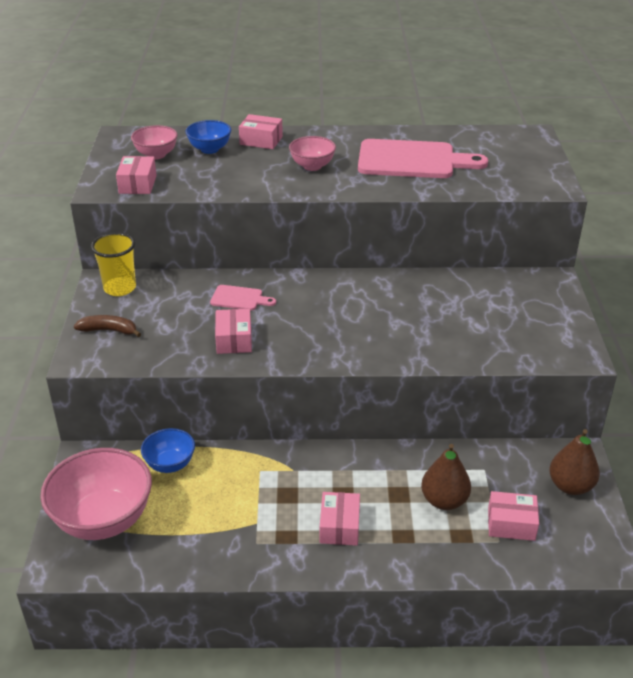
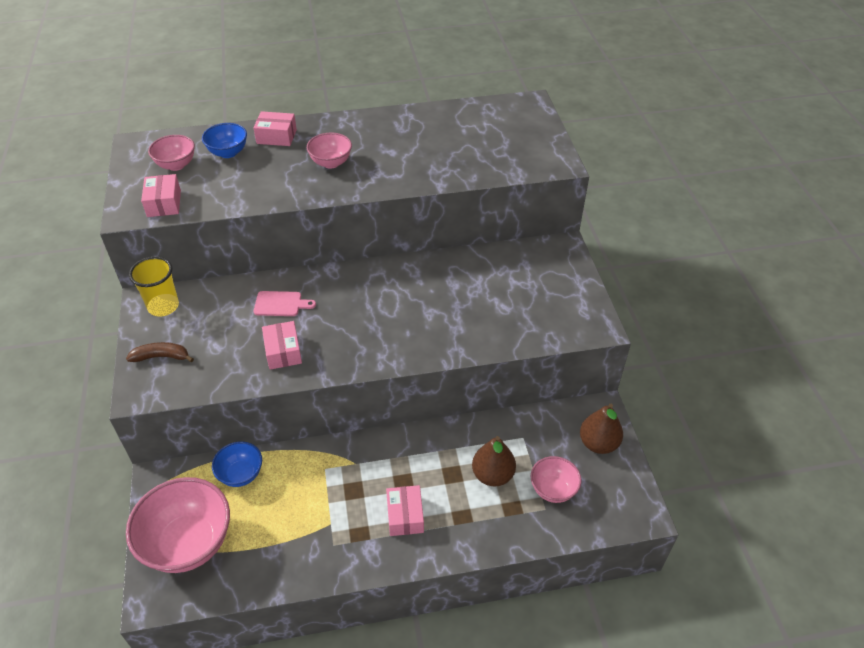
camera: 10 degrees left, 10 degrees up
(412, 160) = (424, 146): pink cutting board -> none
(511, 524) = (553, 489): pink box -> pink bowl

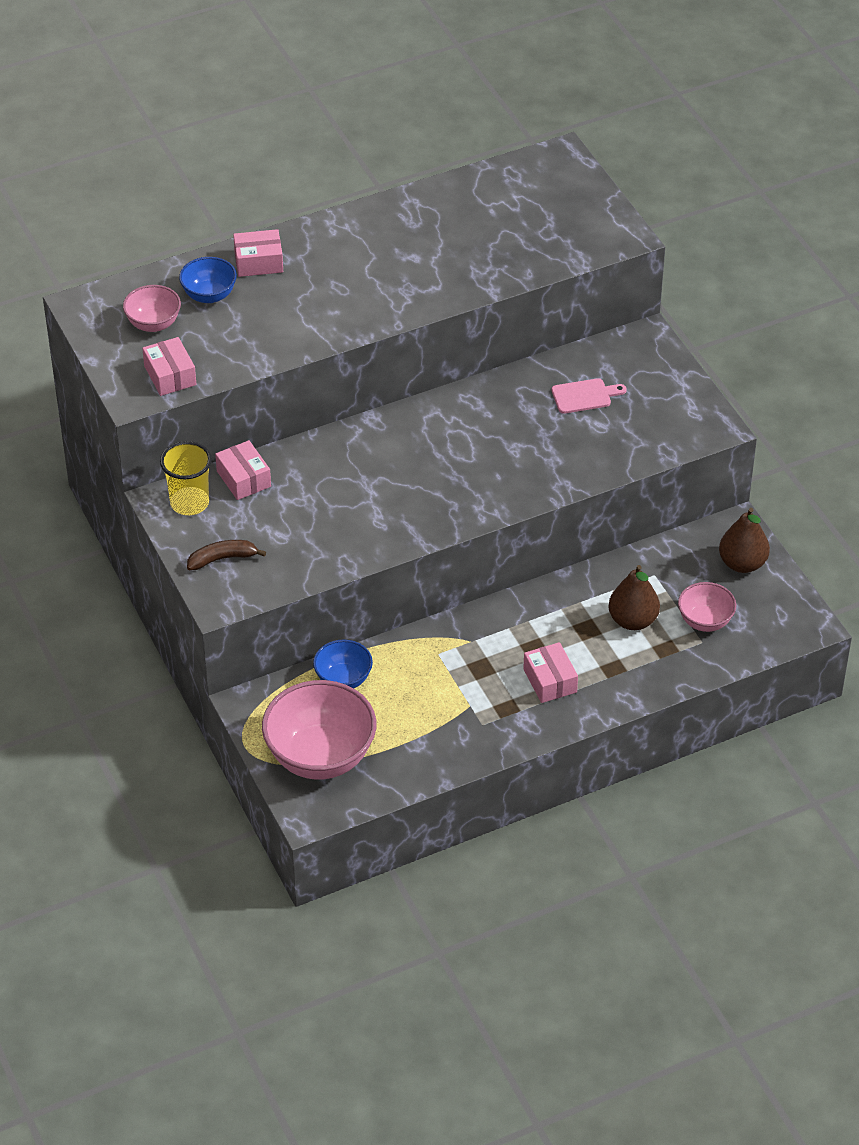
camera: 15 degrees left, 0 degrees up
(281, 304) = (332, 472): pink cutting board -> pink cutting board (584, 396)
(283, 352) = (363, 525): pink box -> pink box (243, 479)
(331, 163) = (346, 285): pink bowl -> none

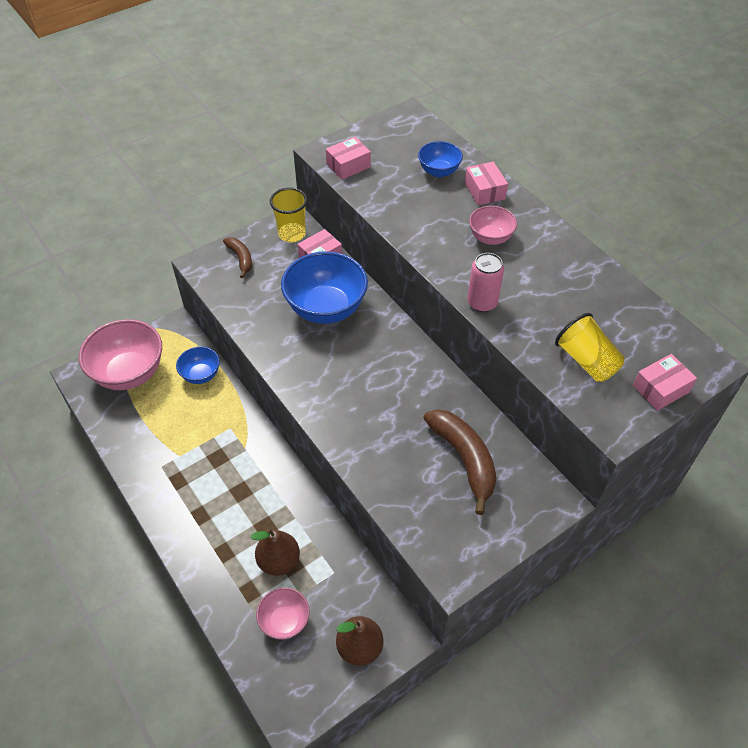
camera: 80 degrees right, 5 degrees up
(153, 324) = (400, 149): pink bowl -> pink bowl (490, 238)
(337, 483) = (326, 308): none -> blue bowl
(441, 297) = (482, 303): none -> pink can
(539, 237) = (586, 361): none -> yellow cup
(550, 681) = (207, 507): pink box -> pink box (660, 389)
(584, 396) = (464, 459): pink cutting board -> brown banana

